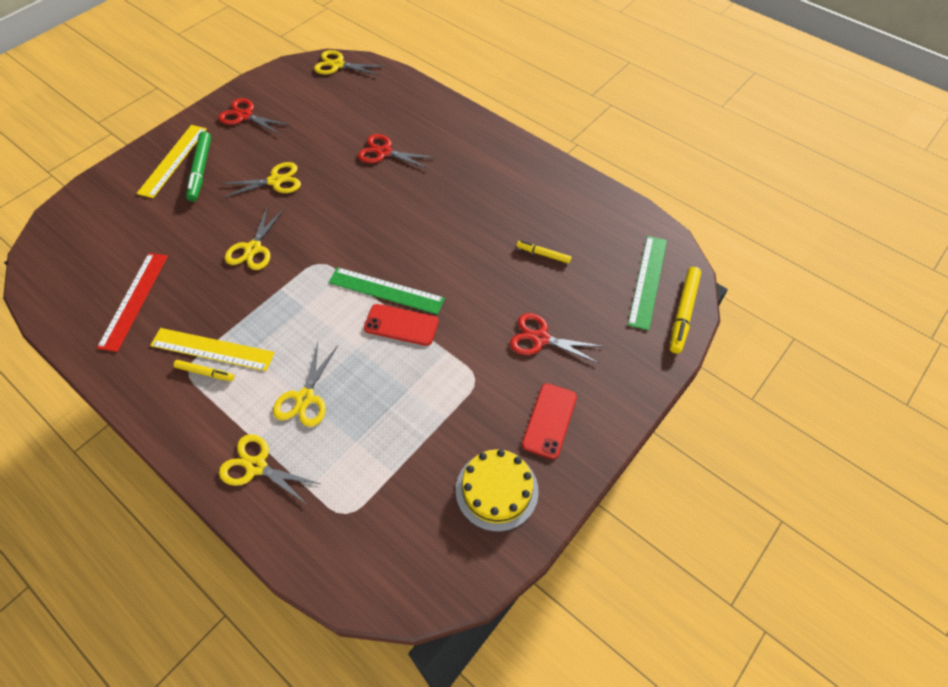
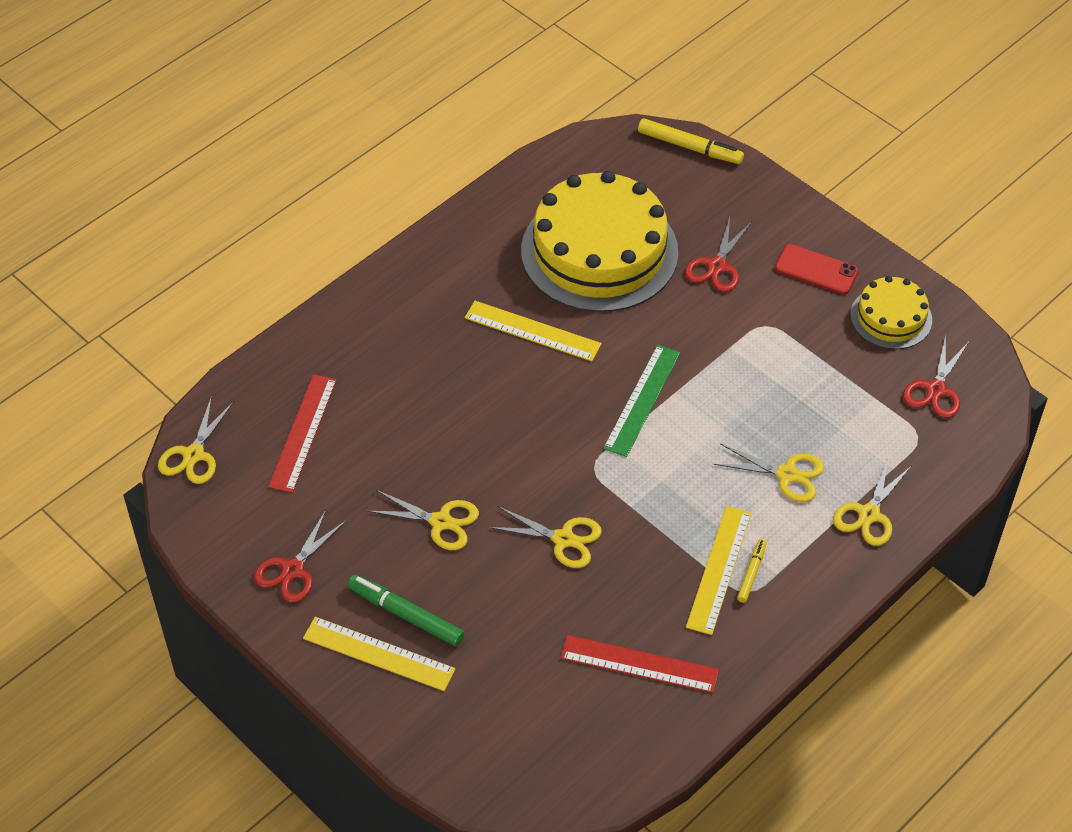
camera: 85 degrees left, 5 degrees down
(201, 170) = (406, 615): green marker -> green marker turned 150 degrees counterclockwise
(275, 181) = (440, 522): yellow scissors -> yellow scissors turned 120 degrees clockwise
(354, 109) = (303, 432): none -> red ruler
(384, 152) = (402, 398): red scissors -> red scissors (935, 389)
(401, 325) = (693, 387): red phone -> none
(453, 218) = (532, 331): none -> yellow ruler
(543, 254) = (599, 251): yellow marker -> yellow cake
(647, 281) = (645, 168): green ruler -> none

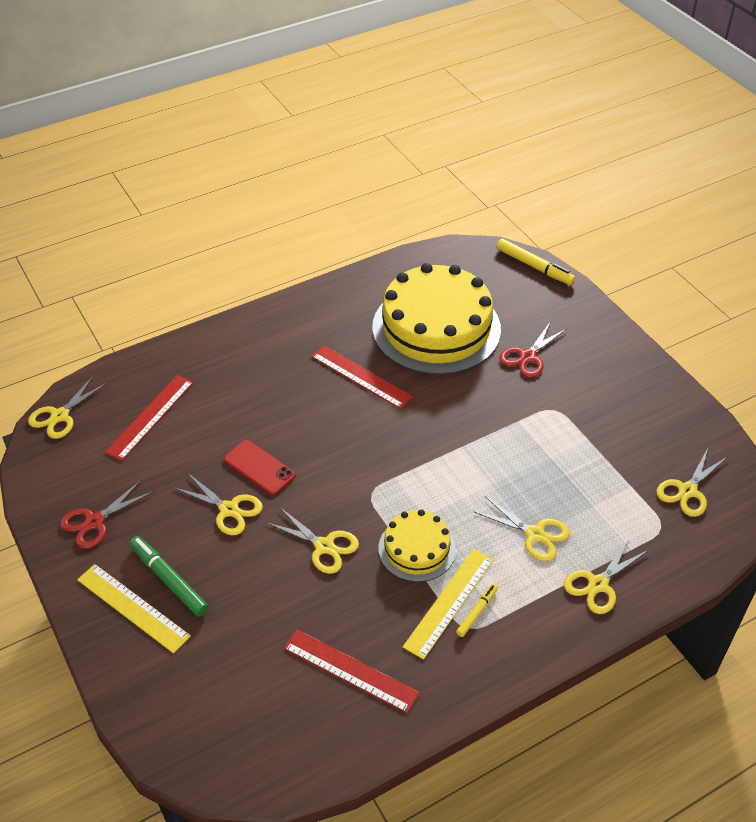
camera: 15 degrees right, 5 degrees down
(532, 331) = (361, 376): yellow ruler -> red ruler
(642, 400) = (431, 447): green ruler -> none
(816, 270) = (610, 375): red phone -> red phone (259, 467)
(891, 317) = (664, 424): yellow cake -> yellow cake (417, 549)
(935, 389) = (687, 491): red scissors -> yellow scissors

